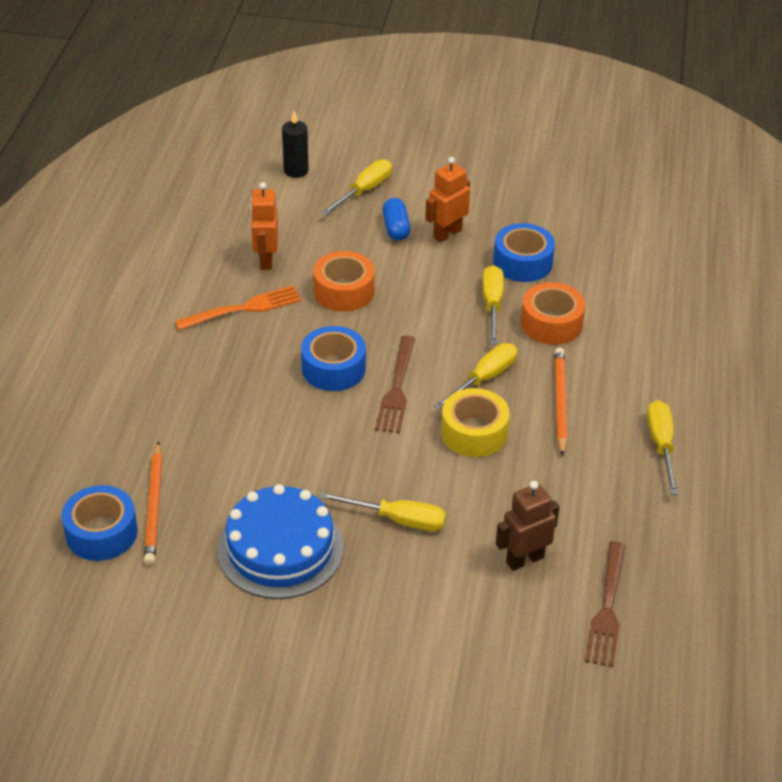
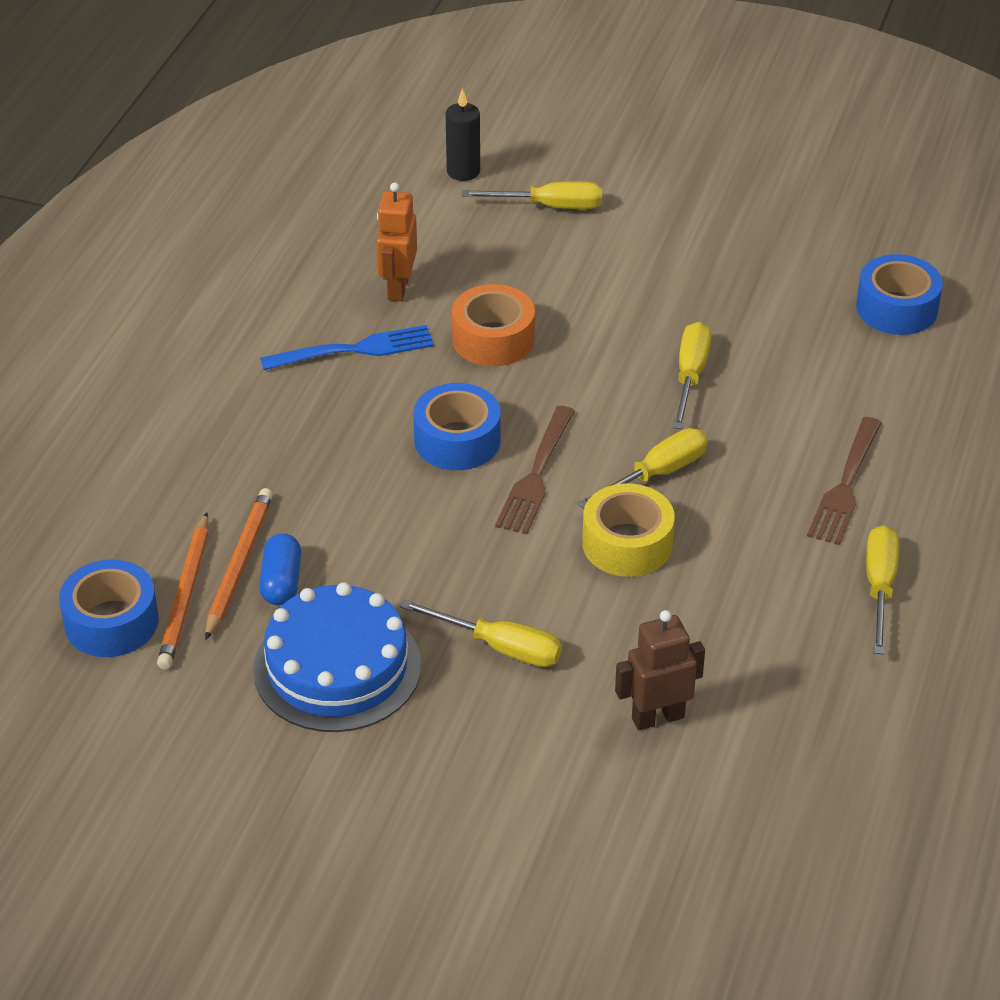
camera: 10 degrees right, 0 degrees up
(243, 309) = (354, 350): orange fork -> blue fork
(364, 191) = (550, 206): yellow screwdriver -> yellow screwdriver turned 45 degrees clockwise
(396, 228) = (582, 260): blue capsule -> blue capsule (281, 582)
(447, 233) = (650, 274): orange robot -> none
(523, 262) = (745, 322): blue tape -> blue tape (896, 308)
(551, 323) = (766, 408): orange tape -> none
(560, 402) = (753, 515): orange pencil -> orange pencil (238, 565)
(607, 608) = (754, 794): brown fork -> brown fork (845, 486)

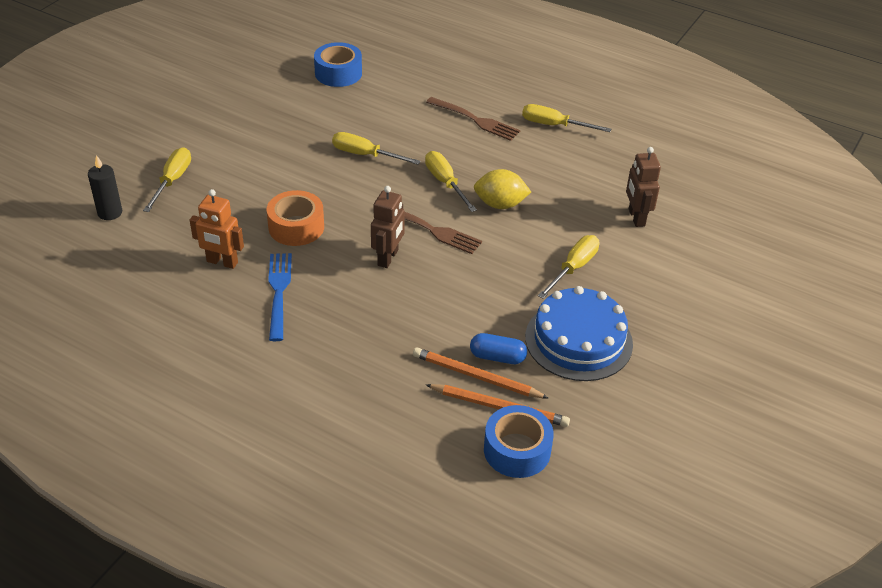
camera: 80 degrees left, 0 degrees up
(457, 440) = (388, 258): blue tape -> brown robot
(627, 544) = (500, 204): yellow tape -> yellow lemon

